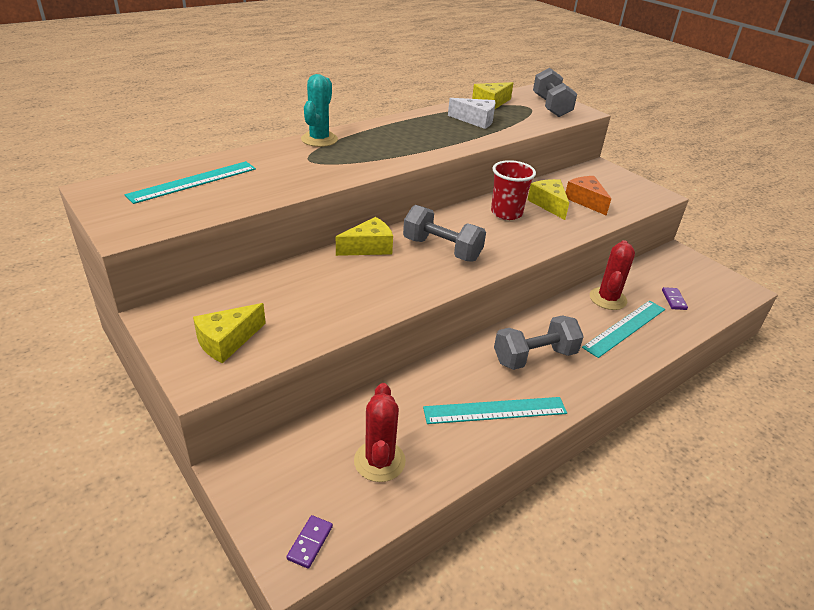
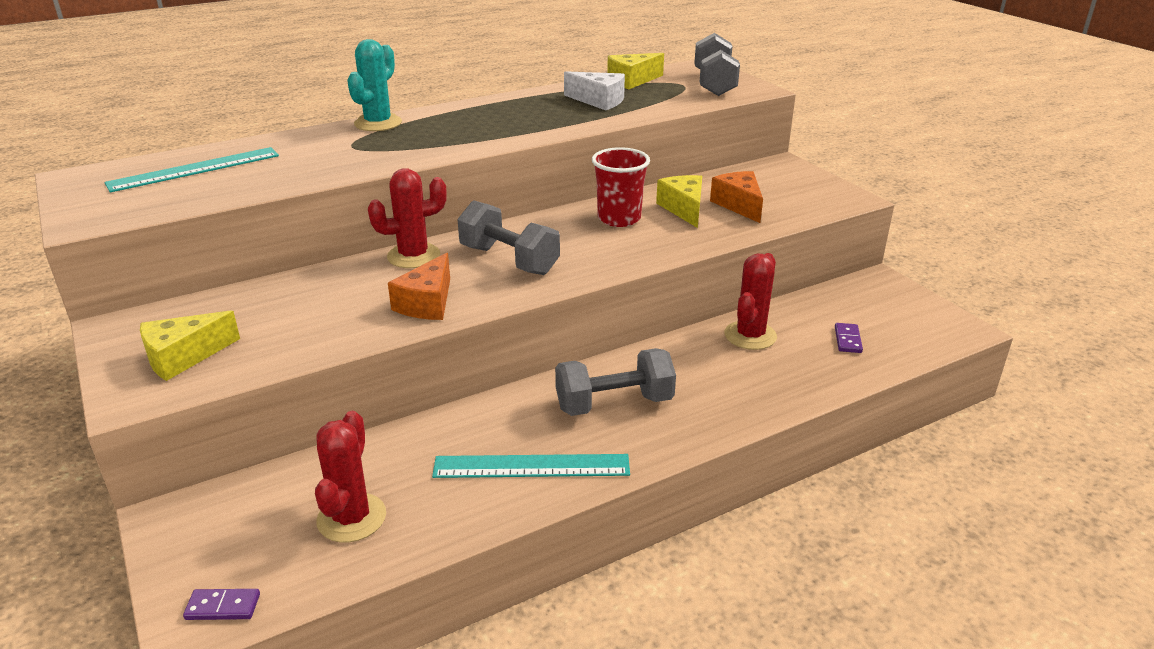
camera: 10 degrees right, 5 degrees down
(310, 542) = (223, 606): purple domino -> purple domino turned 60 degrees clockwise
(369, 247) = (413, 256): yellow cheese -> red cactus
(397, 287) = (427, 303): none -> orange cheese
(625, 328) = (760, 373): turquoise ruler -> none

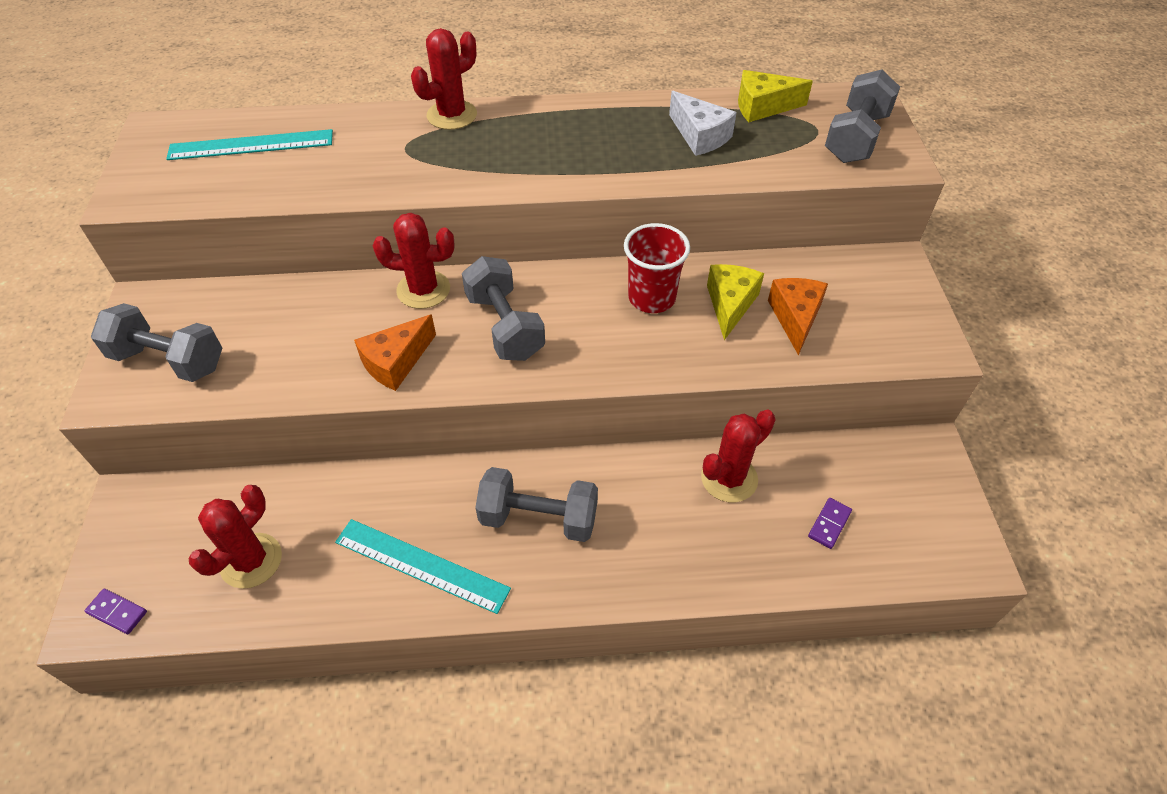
camera: 25 degrees right, 20 degrees up
(183, 357) = (169, 360): yellow cheese -> grey dumbbell
(378, 123) = (452, 115): turquoise cactus -> red cactus

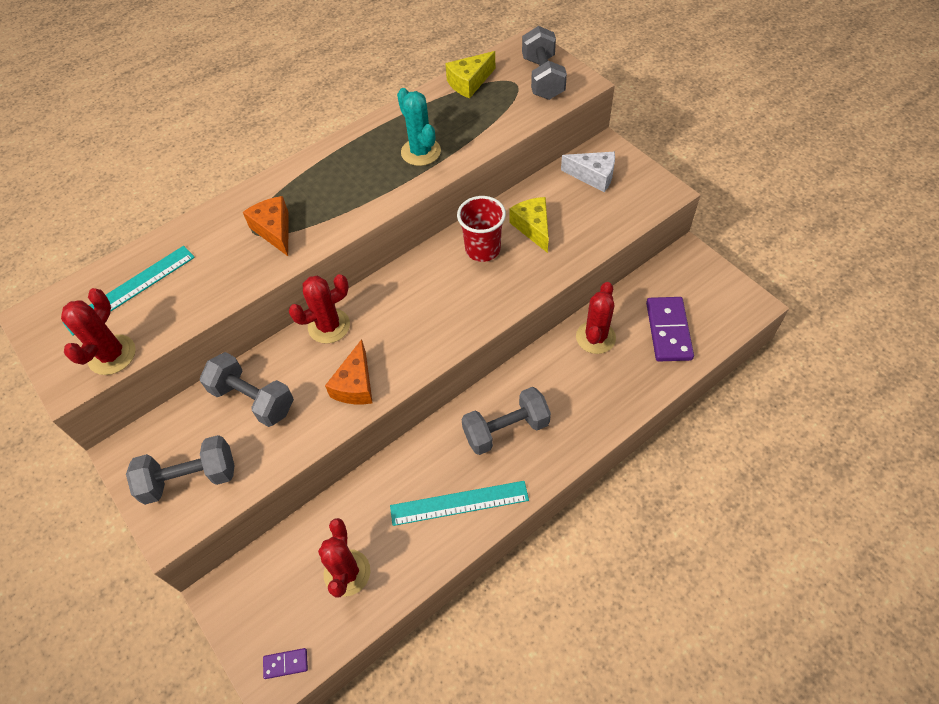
camera: 30 degrees left, 5 degrees up
(452, 115) = (263, 190): red cactus -> red cactus (112, 355)
(504, 326) = (406, 320): grey dumbbell -> grey dumbbell (253, 399)
(644, 151) = (421, 152): none -> turquoise cactus
(700, 136) = (447, 123): white cheese -> white cheese (593, 176)
(795, 318) = (576, 215): orange cheese -> orange cheese (274, 230)
(829, 524) = (668, 331): purple domino -> purple domino, size x2.10

